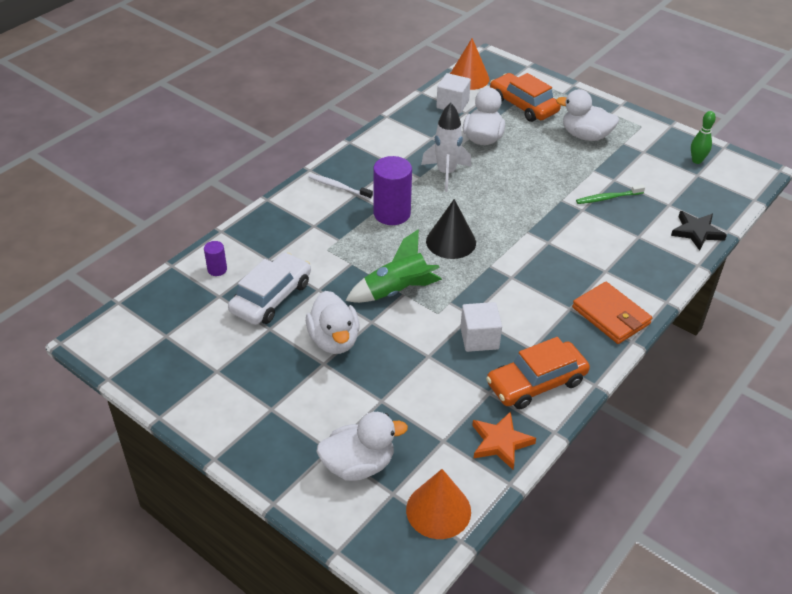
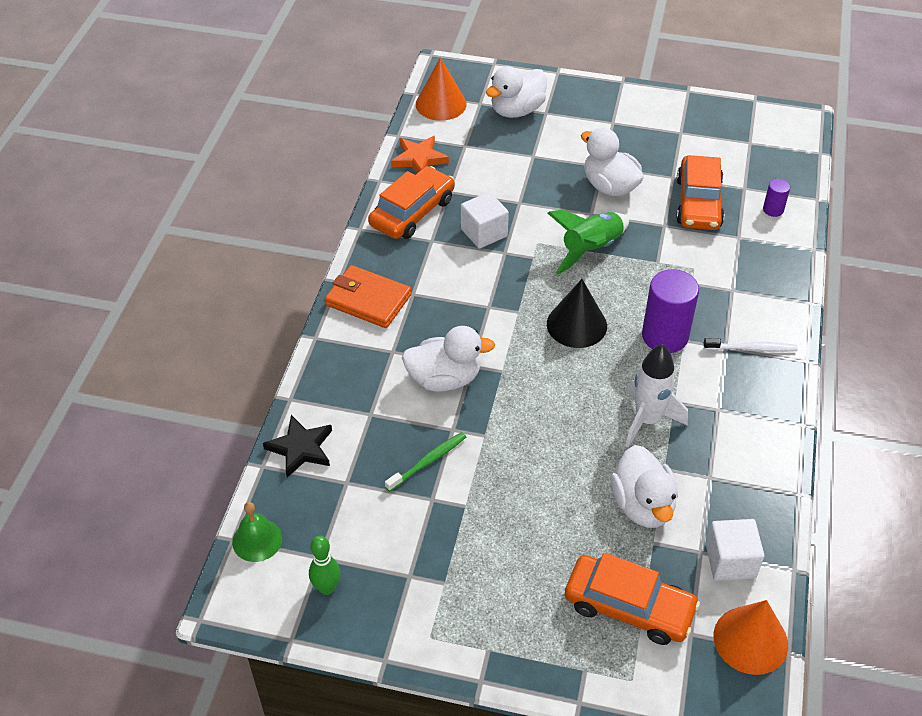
camera: 155 degrees right, 5 degrees up
(271, 297) = (698, 203): white car -> orange car
(585, 136) = (505, 574): white duck -> white duck (444, 379)
(737, 194) = (257, 540): none -> green bell

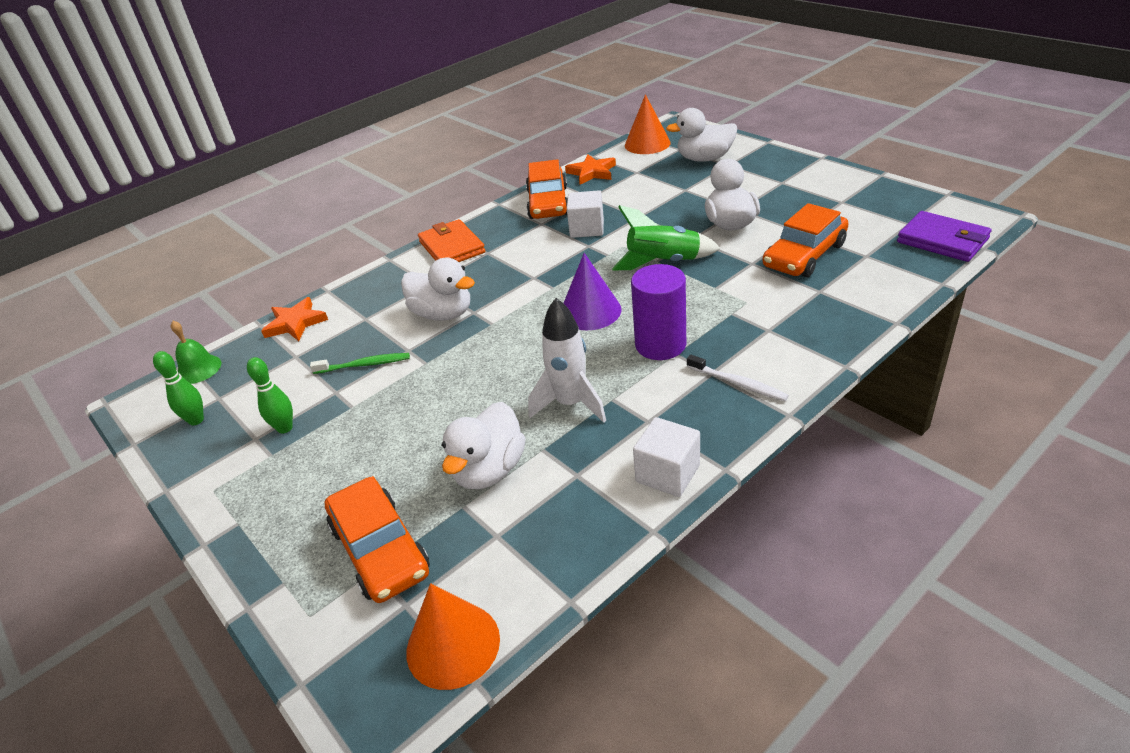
camera: 40 degrees right, 10 degrees down
(300, 448) = (295, 323): black star -> orange star
(412, 212) = (548, 203): orange car -> orange car turned 105 degrees clockwise
(426, 553) = (285, 428): none -> green bowling pin
(576, 325) = (590, 311): black cone -> purple cone
(730, 561) = (515, 558): white cube -> white cube (667, 473)
(773, 210) = (880, 279): purple cylinder -> none
(787, 154) = (942, 240): none -> purple wallet

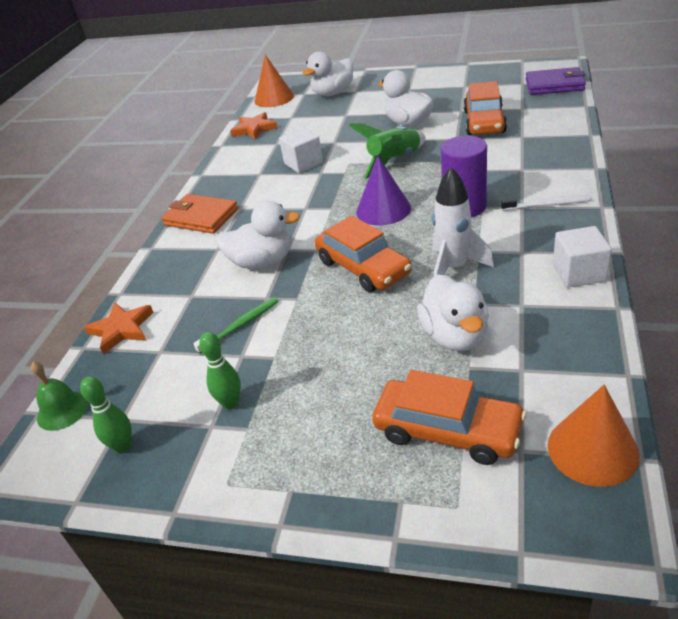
camera: 35 degrees left, 0 degrees up
(548, 203) = (245, 159): orange car -> orange car (363, 267)

